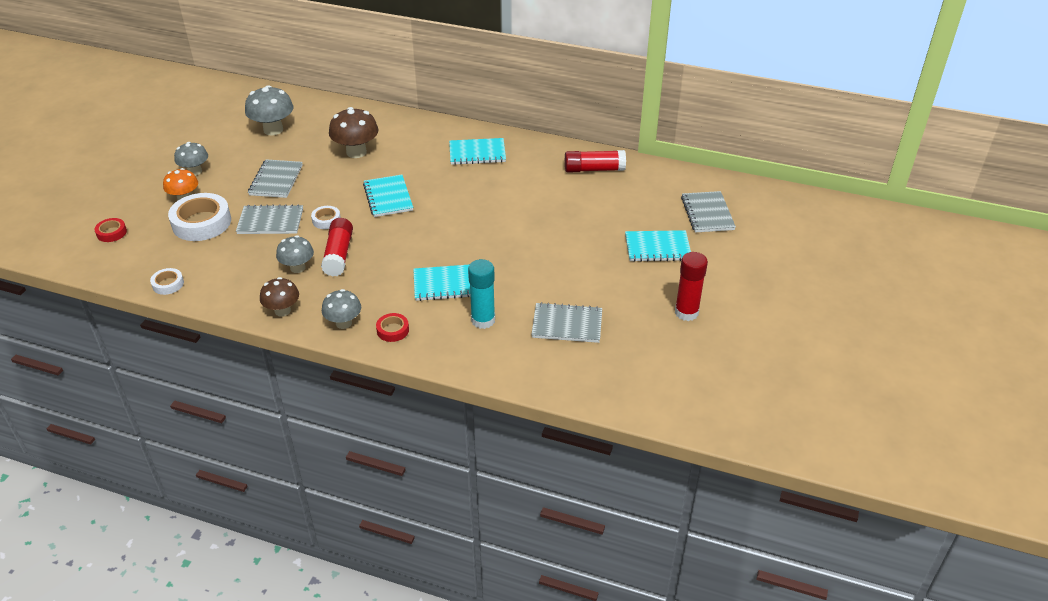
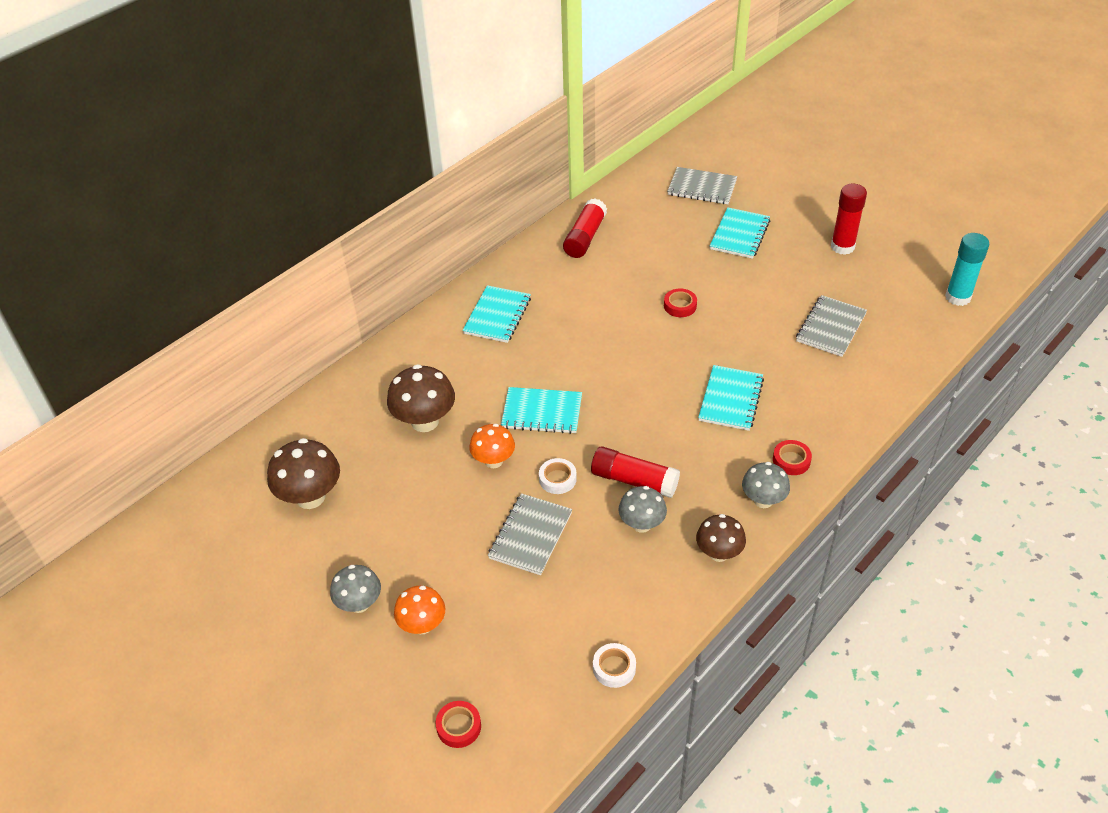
camera: 65 degrees left, 5 degrees up
(201, 222) = (492, 612): white tape -> none
(273, 130) = (310, 497): grey mushroom -> brown mushroom
(276, 180) = (439, 514): grey notebook -> none
(332, 189) = (493, 461): none -> orange mushroom
(483, 320) = (801, 385): turquoise glue stick -> turquoise glue stick (958, 297)
(542, 235) = (680, 306): none -> red tape

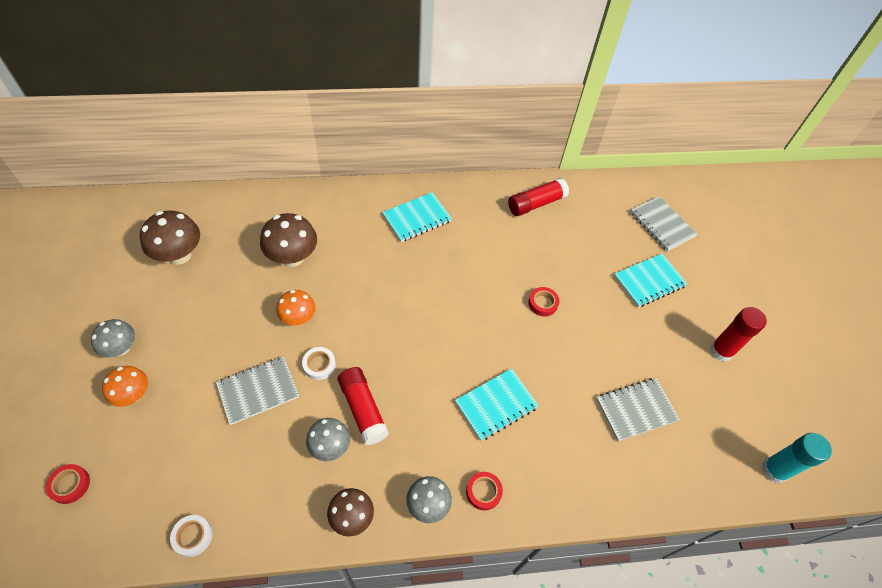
camera: 35 degrees right, 10 degrees up
(542, 412) = (365, 308): turquoise notebook -> none

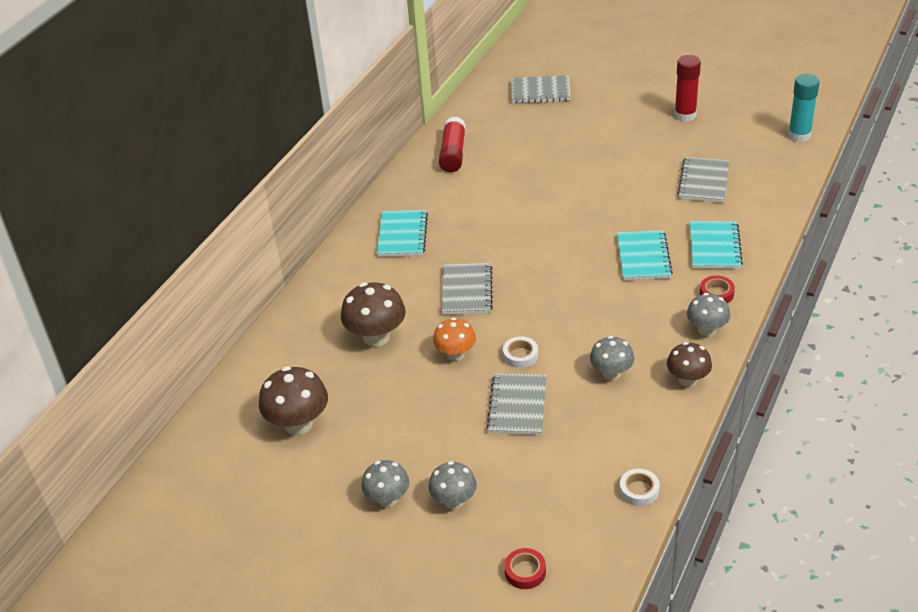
camera: 50 degrees left, 15 degrees down
(133, 395) = (454, 501): orange mushroom -> grey mushroom
(363, 409) = (589, 340): red glue stick -> none
(377, 291) = (466, 290): none -> grey notebook
(543, 303) = (565, 192): red tape -> none
(649, 281) = (591, 123): turquoise notebook -> turquoise notebook (714, 247)

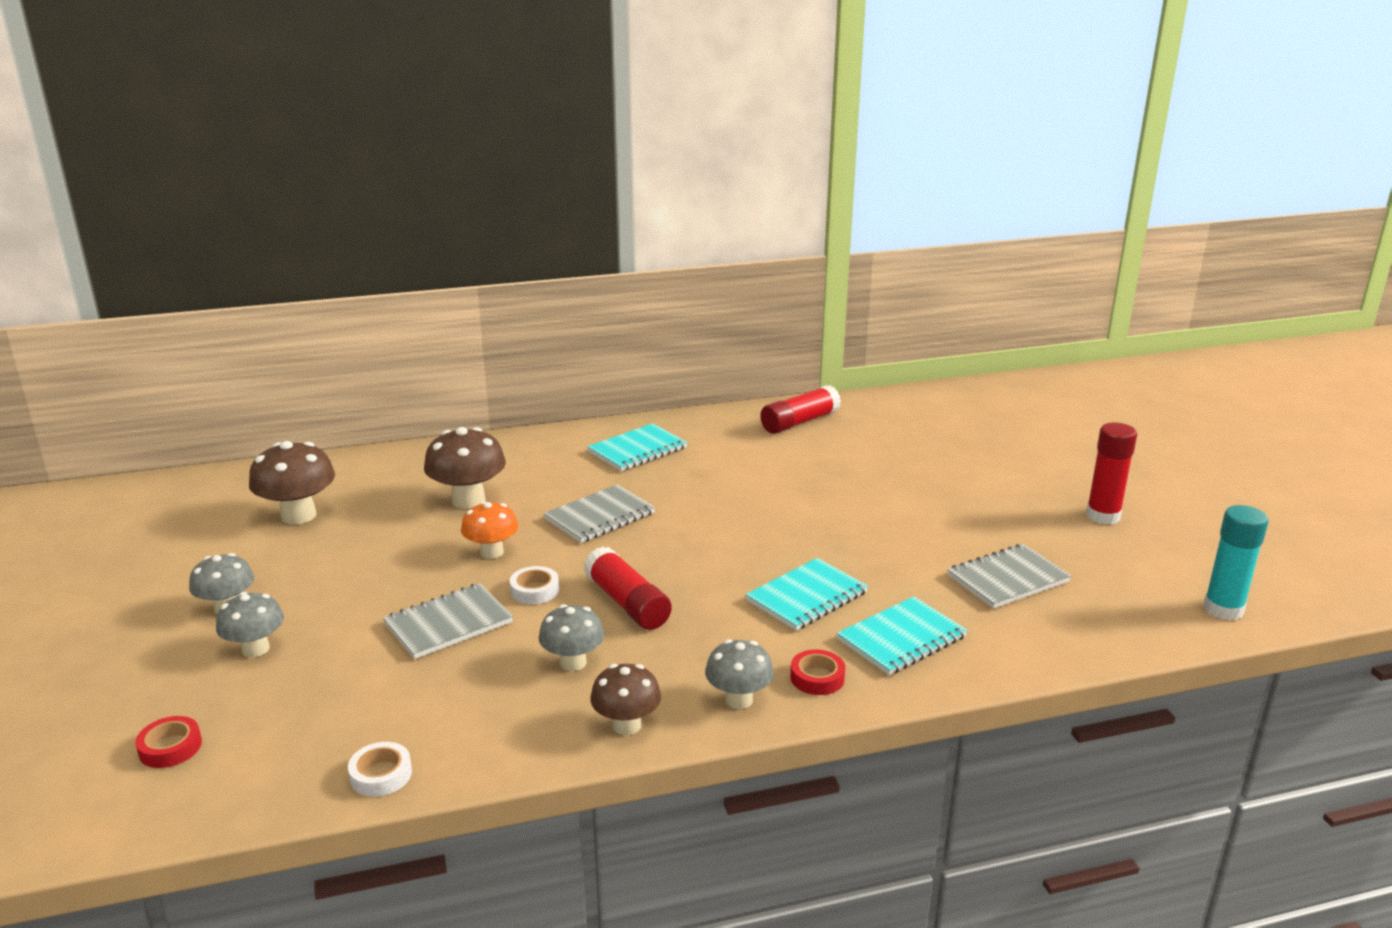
camera: 45 degrees right, 15 degrees down
(540, 91) = (977, 422): grey notebook -> none
(575, 325) = (627, 603): none -> red glue stick

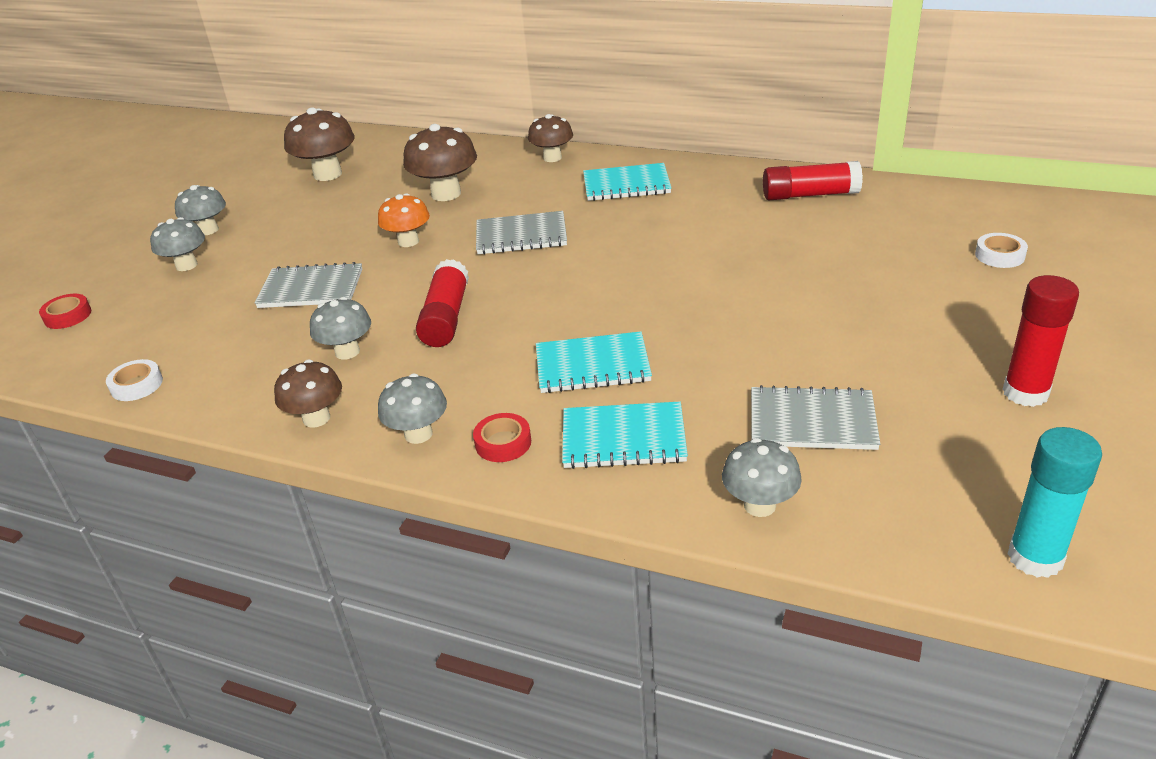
camera: 40 degrees right, 10 degrees up
(533, 443) = (552, 158): none -> brown mushroom
(534, 590) = (397, 283): white tape -> white tape (999, 255)
(1046, 644) = (759, 505): none -> grey mushroom

